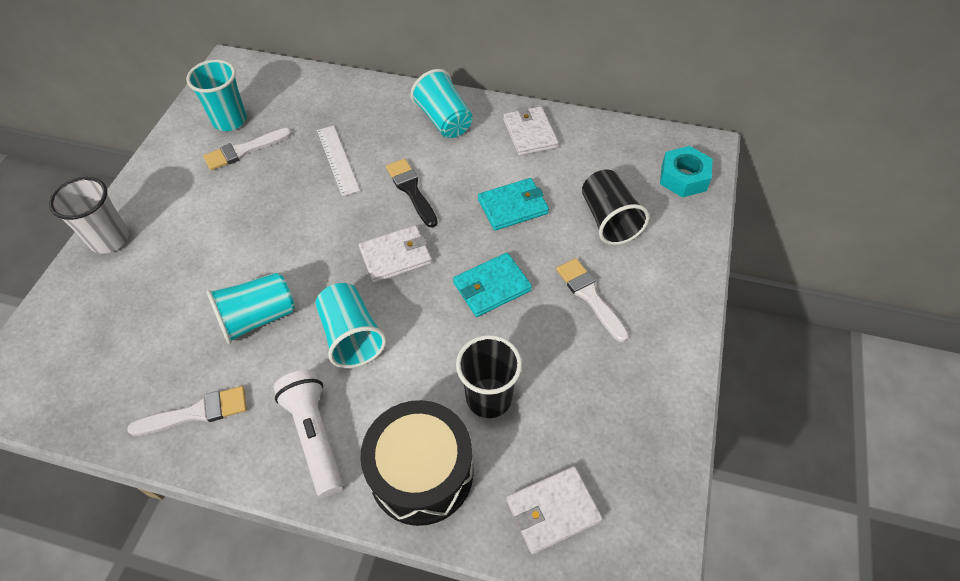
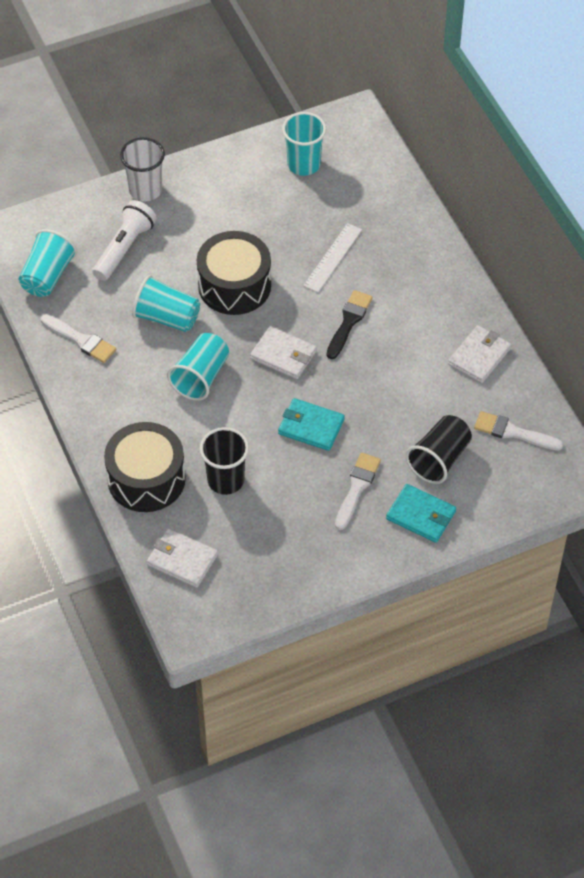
camera: 50 degrees right, 0 degrees up
(244, 150) = (286, 196): white brush -> white brush (513, 432)
(285, 242) = (234, 285): none -> black drum
(315, 436) = (120, 409): white flashlight -> white flashlight (124, 248)
(444, 120) = (437, 293): turquoise cup -> turquoise cup (47, 276)
(513, 206) = (394, 393): turquoise wallet -> turquoise wallet (421, 515)
(683, 178) = (531, 483): turquoise nut -> none

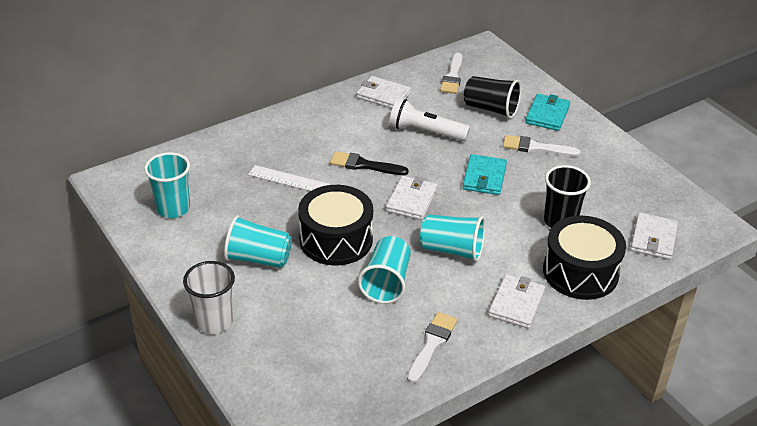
camera: 100 degrees left, 15 degrees down
(47, 276) = (350, 387): turquoise cup -> turquoise cup (258, 258)
(116, 415) = (516, 303): none -> white wallet
(124, 248) = (300, 327): white flashlight -> white flashlight (425, 132)

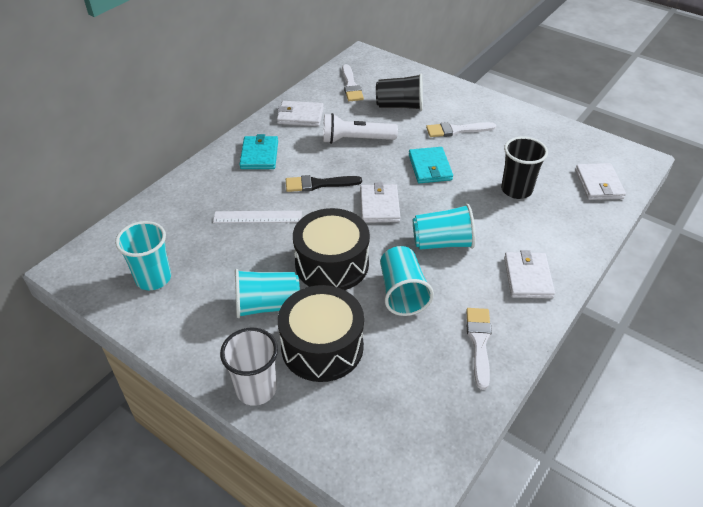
camera: 20 degrees left, 5 degrees up
(547, 114) = (448, 100): turquoise wallet -> turquoise wallet (259, 155)
(580, 272) = (561, 231): black drum -> black drum (322, 346)

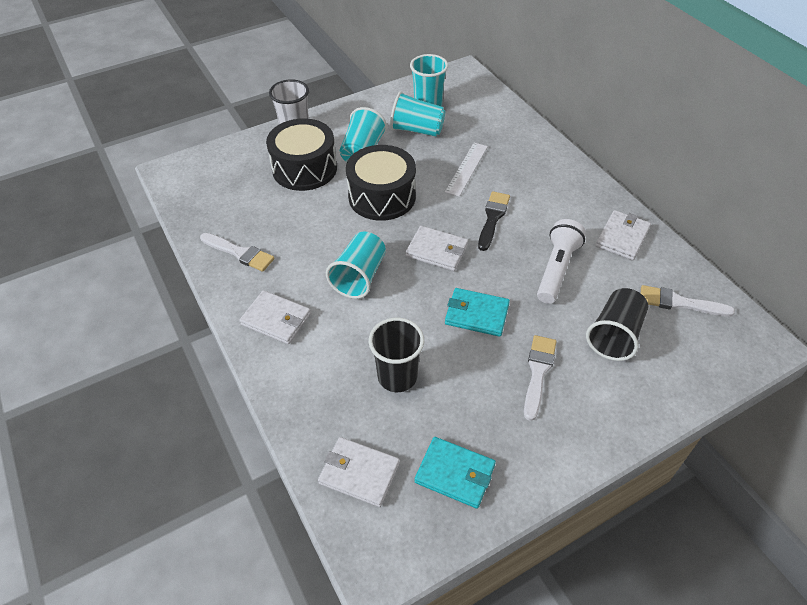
camera: 115 degrees right, 5 degrees up
(259, 155) = (560, 190): turquoise wallet -> turquoise wallet (455, 474)
(402, 292) = (322, 227): turquoise cup -> turquoise cup (417, 130)

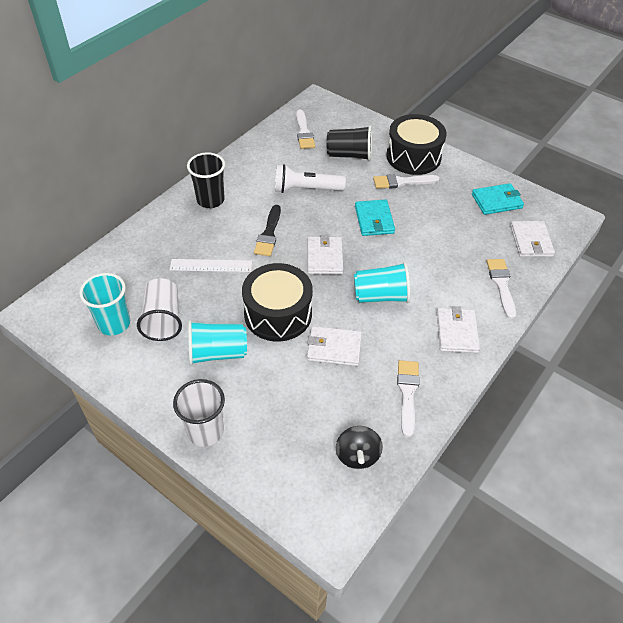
camera: 115 degrees left, 0 degrees up
(212, 202) = (357, 455): none -> black spinning top
(304, 168) = (266, 393): black drum -> black drum (413, 157)
(310, 395) = (501, 285): none -> white brush
(397, 376) = (453, 245): black cup -> black cup (210, 200)
(417, 130) = (163, 319): turquoise cup -> white cup
(455, 474) = (496, 201): turquoise wallet -> turquoise wallet turned 75 degrees clockwise
(492, 218) = (269, 234): black brush -> black brush turned 75 degrees counterclockwise
(622, 237) = (254, 163): white wallet -> white wallet (334, 348)

